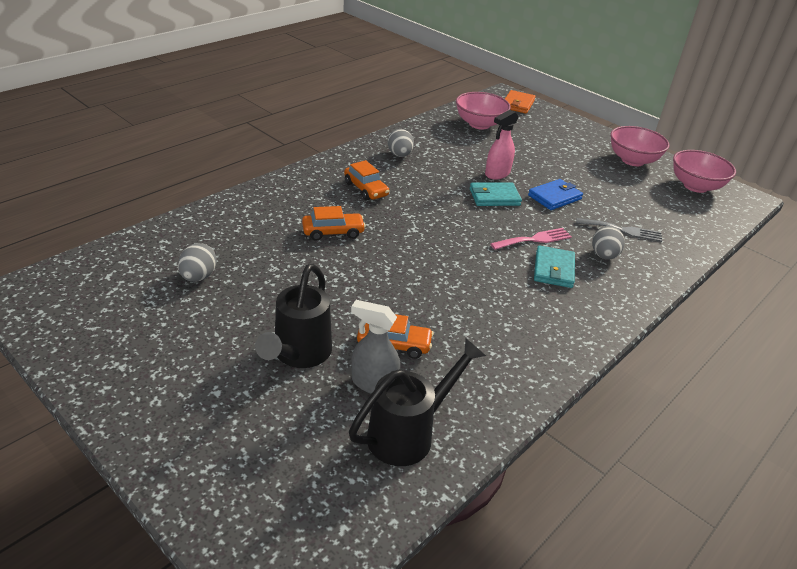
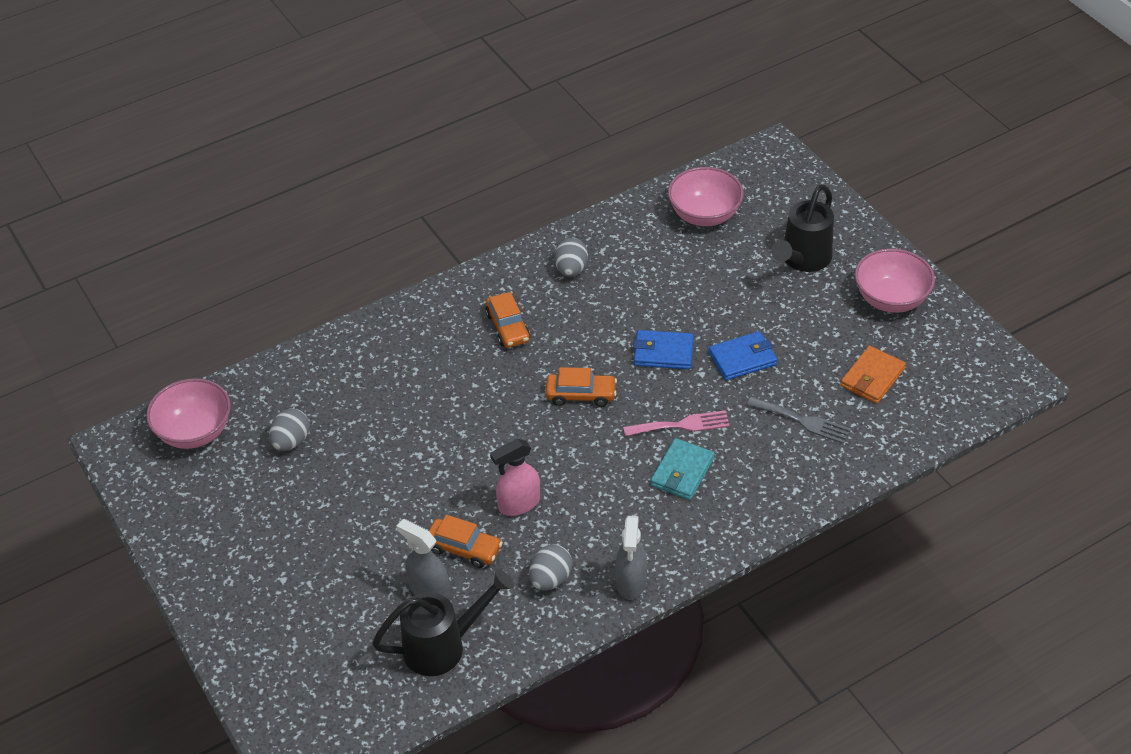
camera: 20 degrees right, 10 degrees up
(299, 354) = (367, 548): black watering can -> black watering can (803, 260)
(333, 232) = (448, 392): orange car -> orange car (581, 395)
(494, 197) = (663, 352): turquoise wallet -> blue wallet
(497, 174) = (686, 312): pink spray bottle -> pink spray bottle (518, 504)
(517, 104) = (781, 174): orange wallet -> orange wallet (872, 377)
(559, 354) = (631, 582): none -> grey spray bottle
(604, 256) = (755, 458): grey egg -> grey egg (550, 579)
(695, 186) = (953, 354): pink bowl -> pink bowl (195, 432)

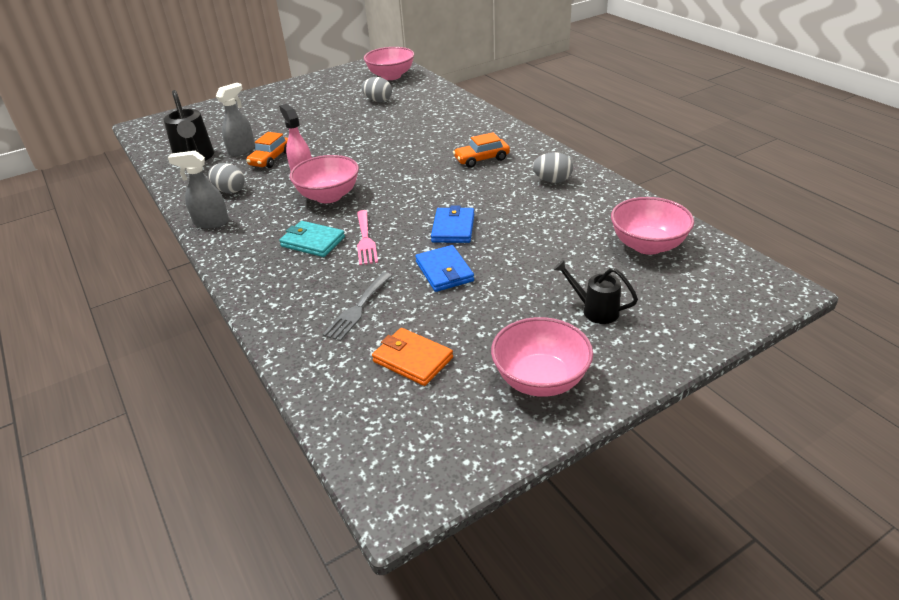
camera: 90 degrees right, 10 degrees down
(579, 469) = (328, 196): none -> pink bowl
(581, 395) = (406, 192): orange car -> none
(803, 260) = (595, 310): black watering can -> black watering can, size x0.61

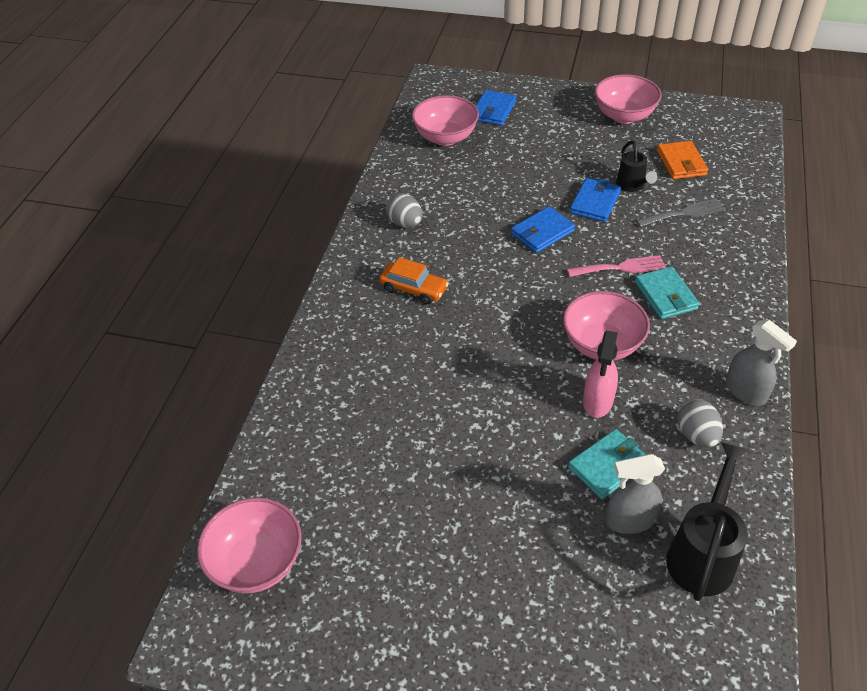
camera: 135 degrees left, 10 degrees up
(270, 159) = (608, 466): orange car -> turquoise wallet
(365, 240) = (620, 267): pink fork -> pink fork turned 45 degrees clockwise
(378, 100) = (358, 499): grey egg -> none
(595, 310) = (543, 126): black watering can -> black watering can (632, 186)
(664, 295) = (493, 110): none -> blue wallet

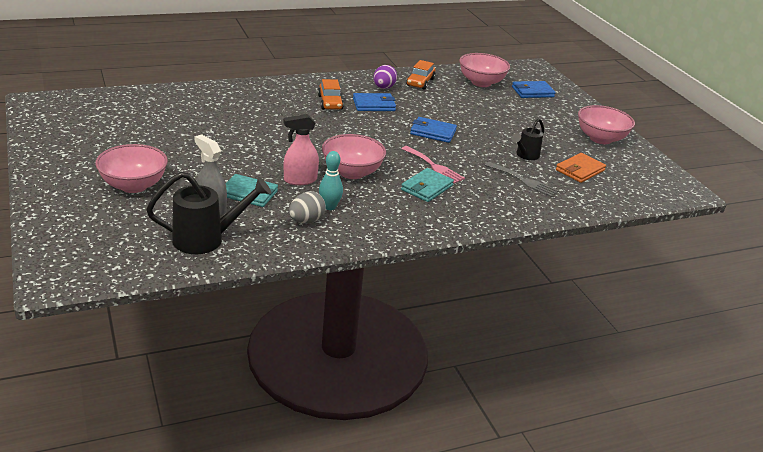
camera: 50 degrees right, 15 degrees down
(257, 563) = (92, 106): pink bowl -> pink bowl (133, 185)
(405, 223) = (383, 88): grey egg -> purple egg
(411, 185) = (420, 82): none -> orange car
(595, 203) = (488, 145): blue wallet -> blue wallet (374, 105)
(672, 399) = (329, 207): none -> turquoise bowling pin
(746, 392) = (367, 234): grey spray bottle -> none

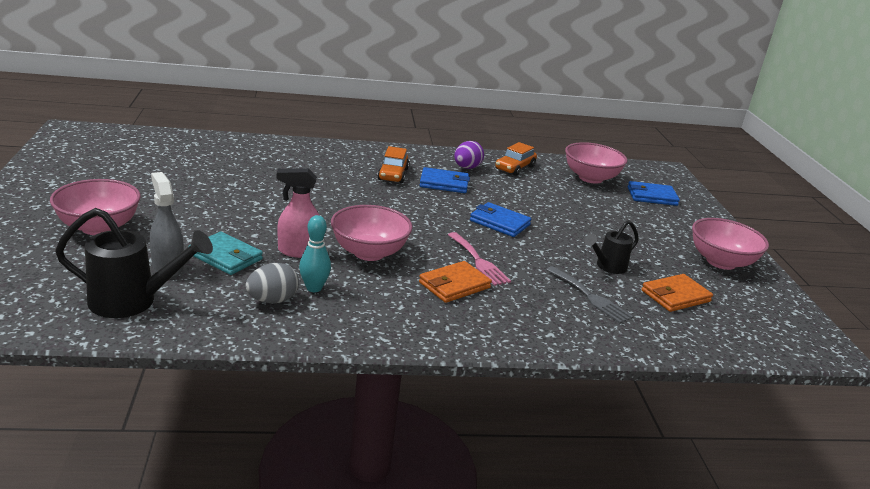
camera: 15 degrees right, 5 degrees down
(427, 188) = (454, 285): turquoise wallet -> orange wallet

